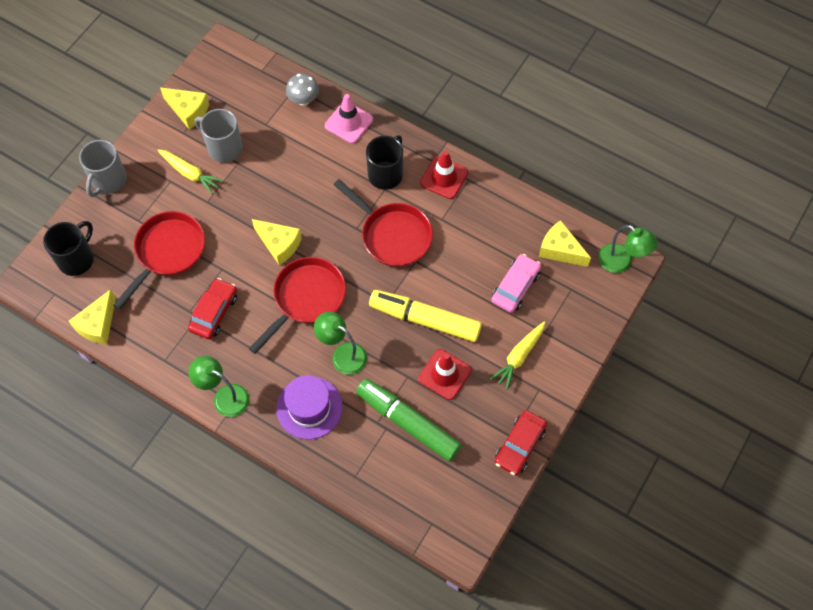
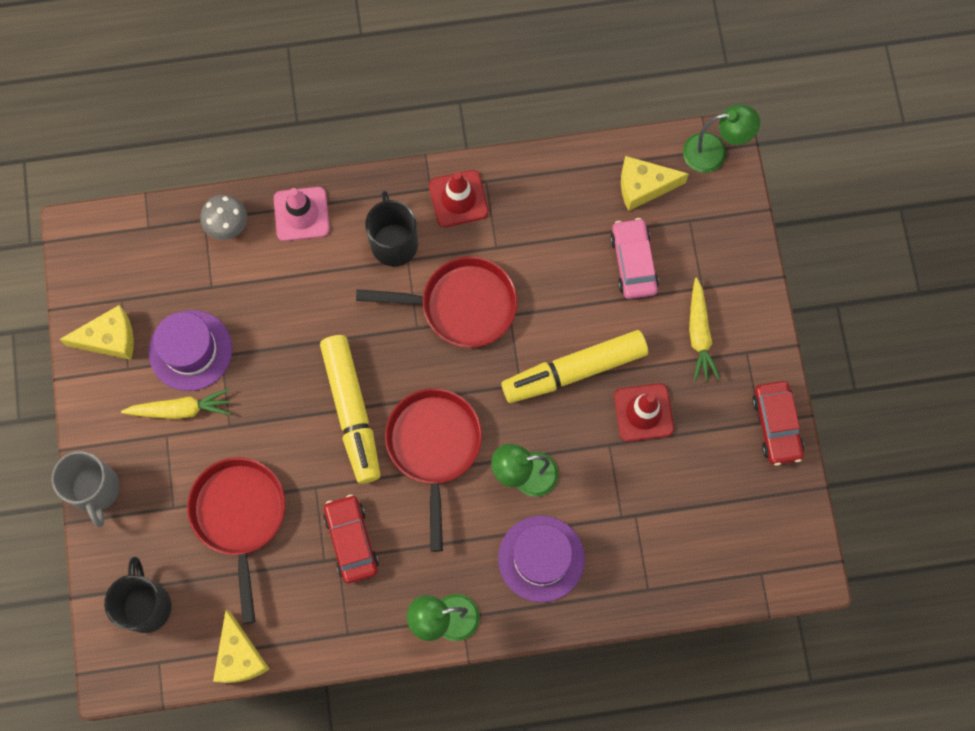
camera: 40 degrees left, 10 degrees up
(224, 148) = (190, 350): grey mug -> purple hat
(279, 244) = (352, 411): yellow cheese -> yellow marker
(408, 423) = (651, 492): green marker -> none

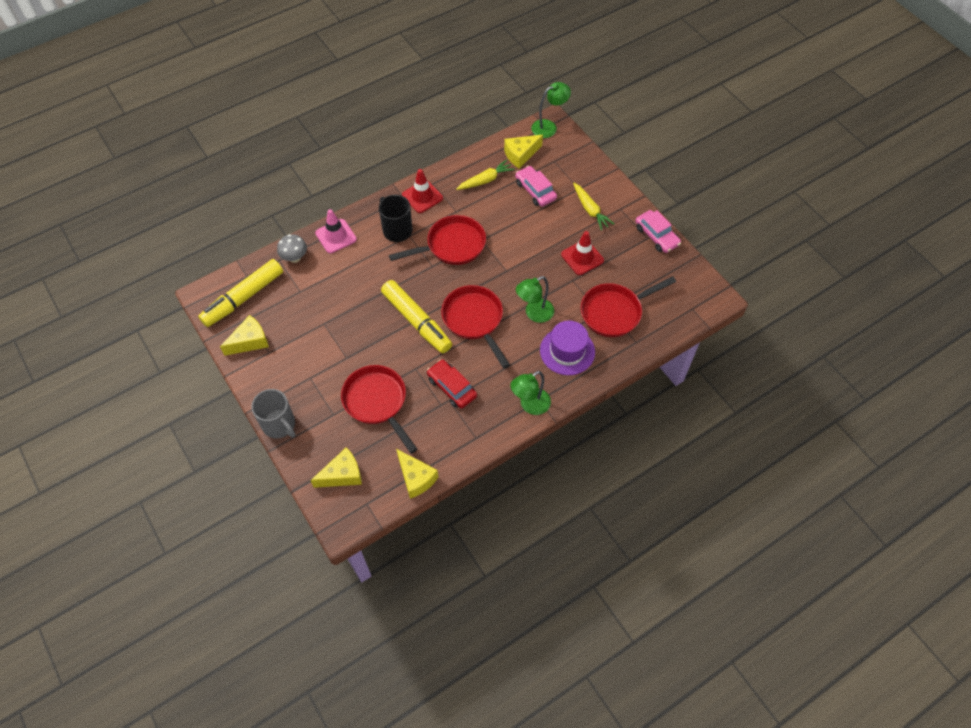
camera: 25 degrees left, 15 degrees down
(146, 605) = (342, 475): black mug -> yellow cheese
(180, 409) = (312, 361): yellow carrot -> yellow carrot (485, 180)
(190, 350) = (303, 328): purple hat -> none
(574, 370) = (532, 252): yellow marker -> yellow marker (243, 298)
(643, 526) = (614, 312): none -> red pan
(776, 425) = (656, 236): red car -> pink car

